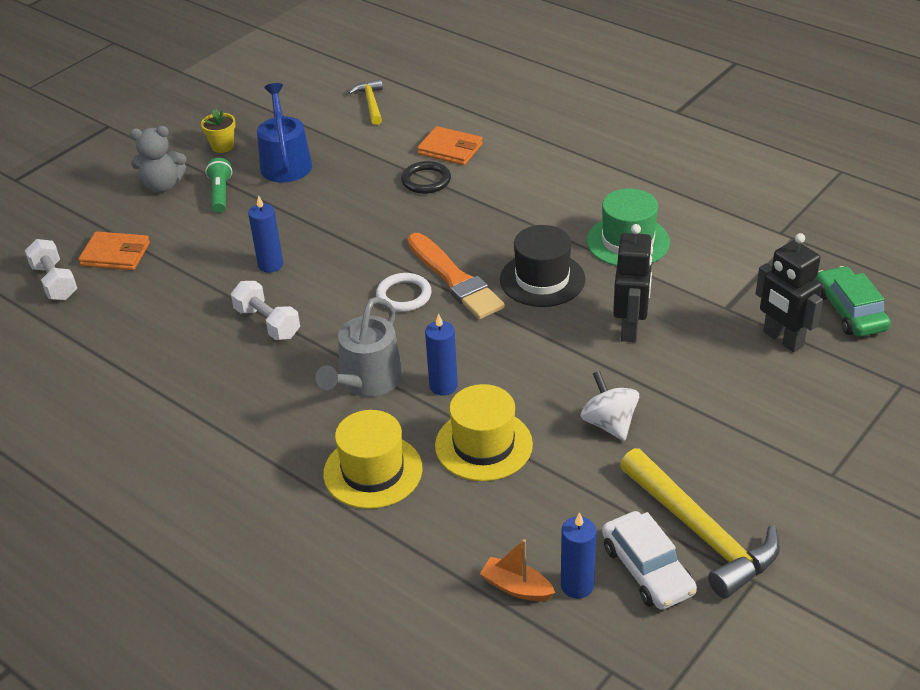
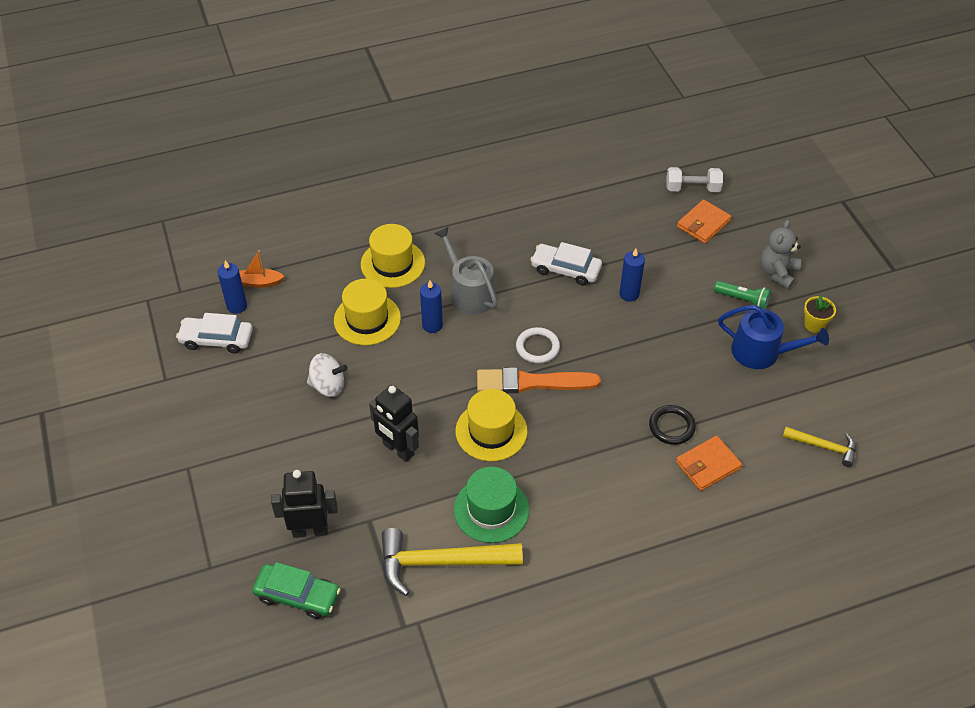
camera: 120 degrees right, 10 degrees up
(267, 323) = (565, 269): white dumbbell -> white car
(516, 587) = (260, 282): orange boat -> orange boat turned 150 degrees counterclockwise
(542, 279) = (491, 431): black hat -> yellow hat
(701, 533) = (214, 377): yellow hammer -> yellow hammer (440, 562)

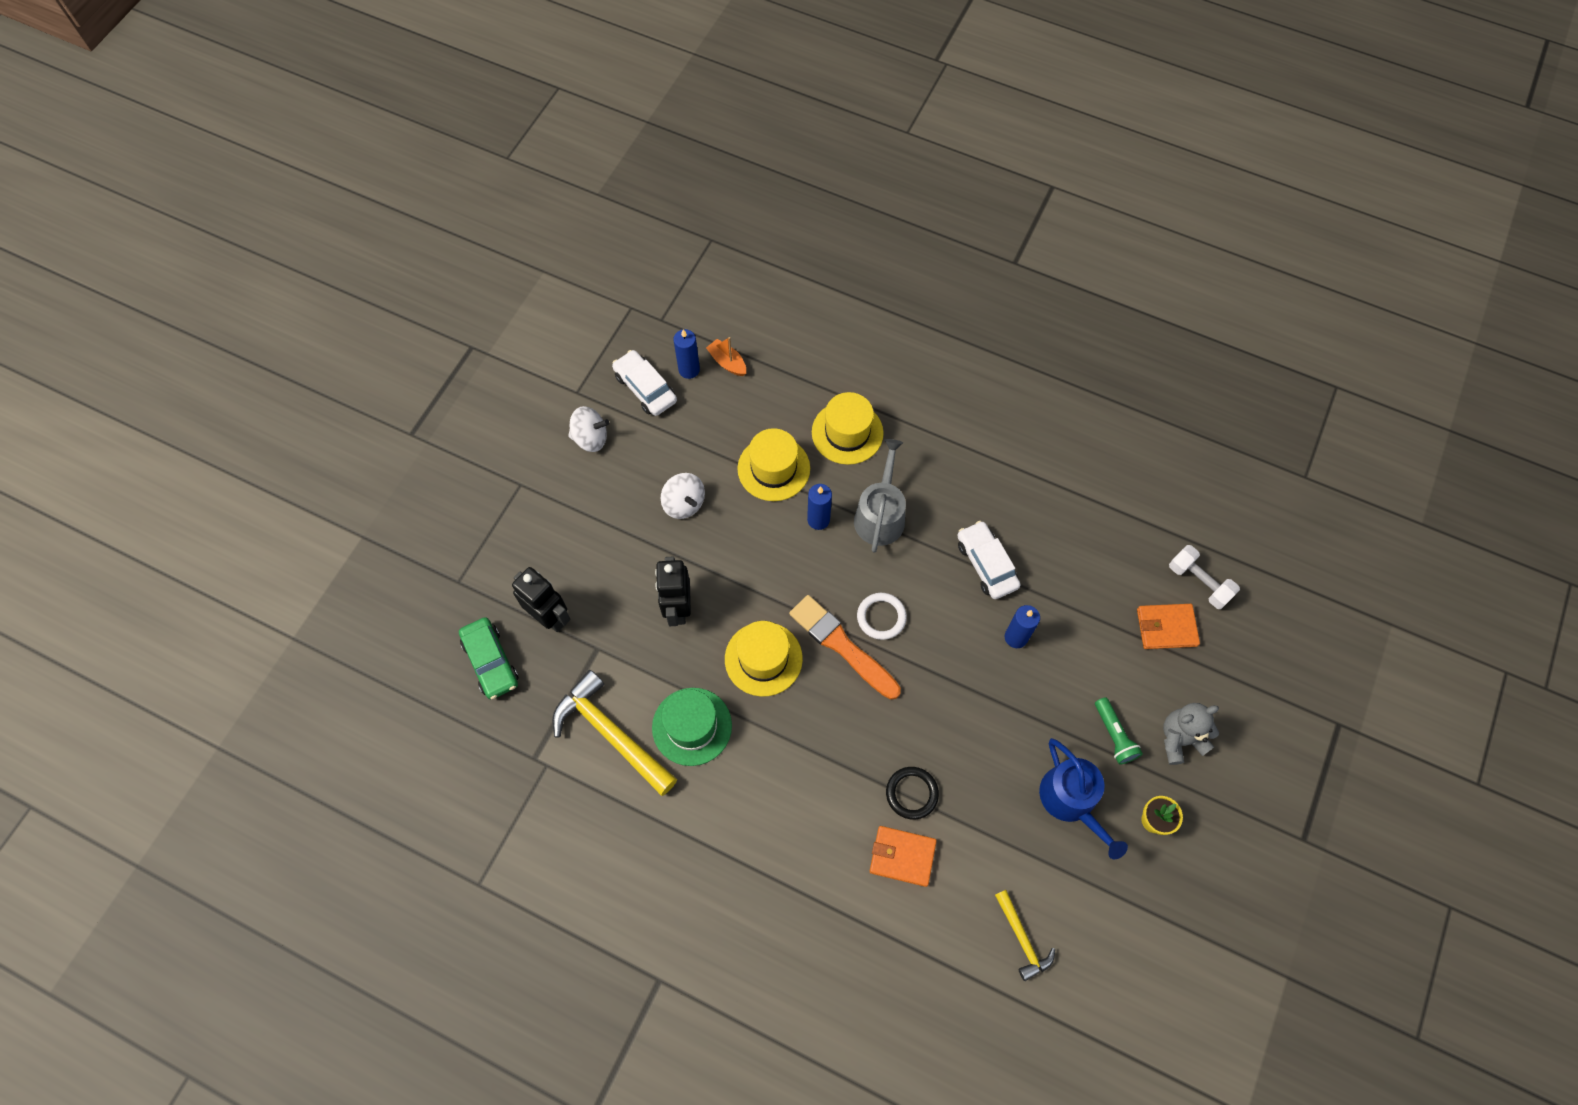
camera: 45 degrees right, 15 degrees up
(210, 399) = (590, 438): none -> white spinning top

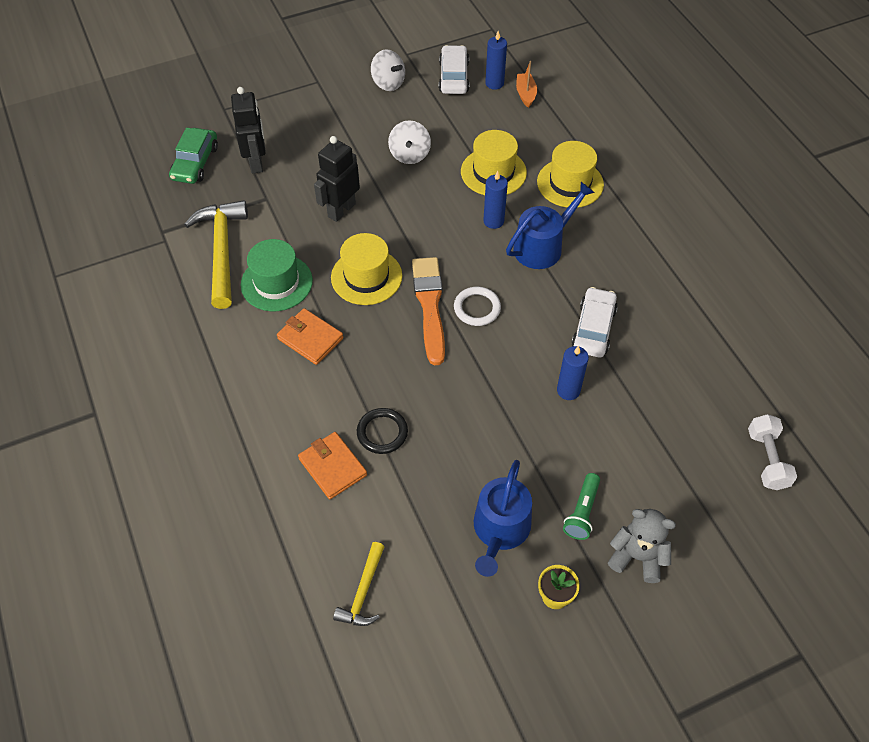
camera: 40 degrees right, 10 degrees down
(880, 515) = (542, 246): grey watering can -> blue watering can
(1166, 627) = (704, 471): orange wallet -> orange wallet (310, 338)

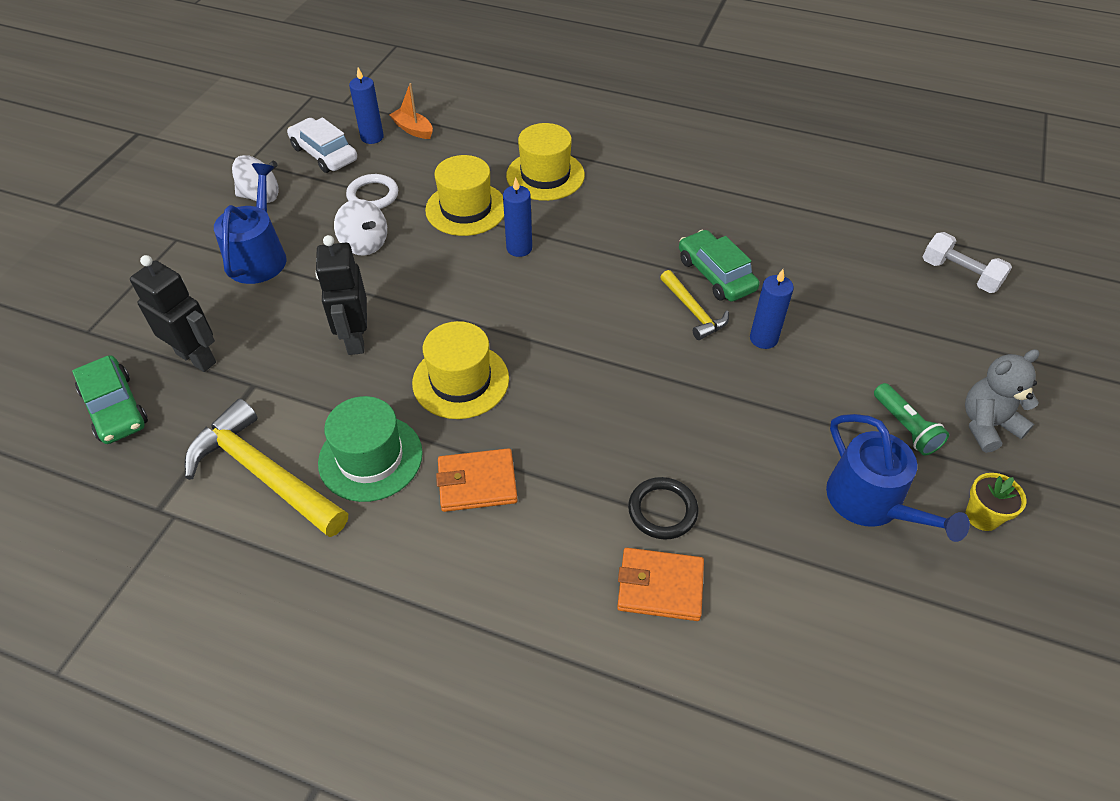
camera: 45 degrees left, 5 degrees down
(363, 592) = (845, 679): yellow hammer -> yellow hammer (693, 311)
(430, 306) = (556, 361): orange brush -> none
(477, 308) = (601, 330): white ring -> white ring (373, 195)
(542, 246) = (589, 240): blue watering can -> blue watering can (259, 256)
(593, 328) = (716, 274): white car -> green car

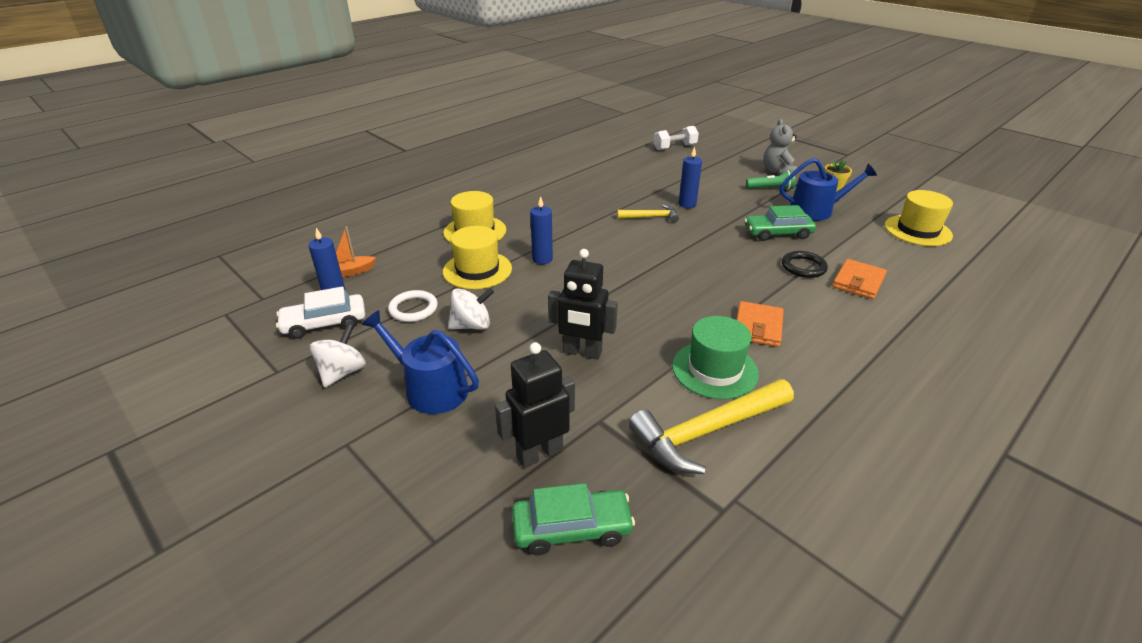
camera: 65 degrees left, 15 degrees down
(460, 381) = (659, 312): yellow hat -> yellow hat (917, 230)
(716, 274) = (625, 203): green car -> green car (777, 233)

